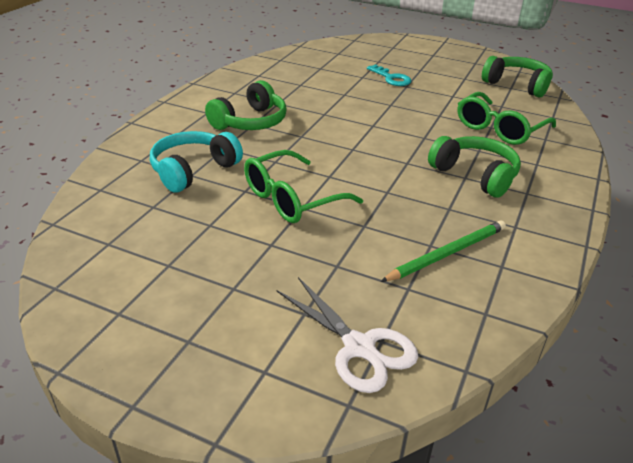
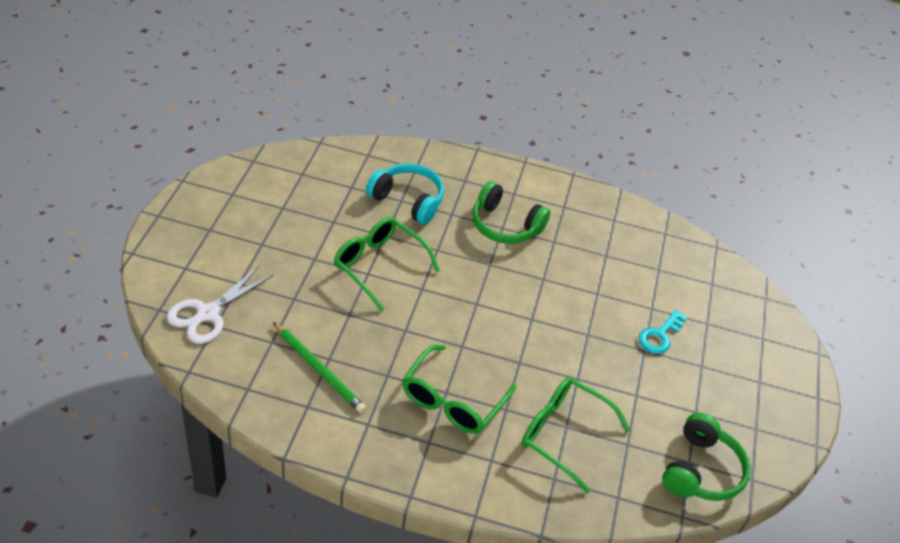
camera: 75 degrees right, 10 degrees up
(475, 175) = (452, 401): green headphones -> green glasses

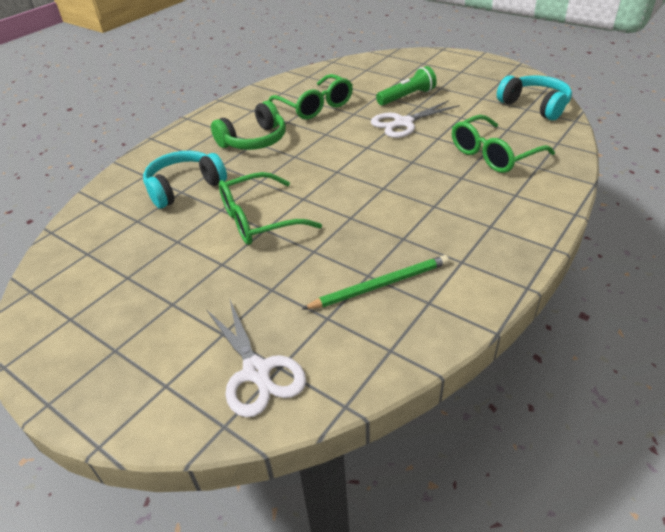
camera: 60 degrees left, 5 degrees down
(452, 401) = (445, 204): green glasses -> green glasses (315, 106)
(596, 342) = (403, 123): none -> white scissors
(660, 335) = (407, 97): turquoise key -> green flashlight
(701, 470) = (535, 106): green headphones -> turquoise headphones

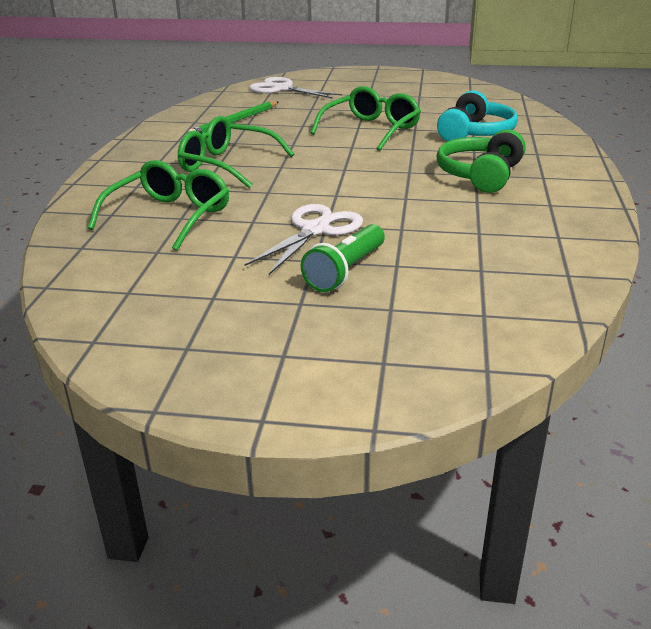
camera: 150 degrees right, 10 degrees down
(315, 106) = (470, 227): green glasses -> green glasses (227, 165)
(535, 106) = (113, 300): turquoise headphones -> none

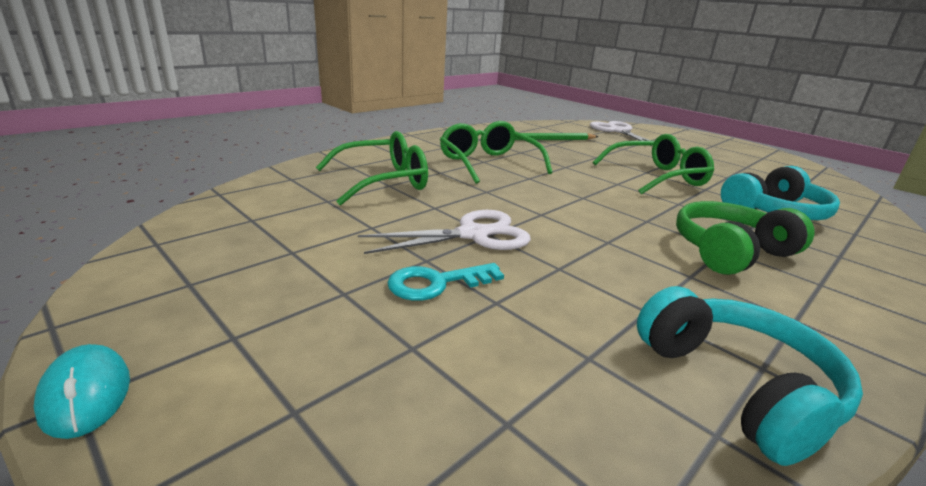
camera: 35 degrees right, 5 degrees down
(261, 416) = (86, 394): none -> turquoise mouse
(346, 271) = (436, 283): green flashlight -> turquoise key
(556, 250) = (737, 386): none -> turquoise headphones

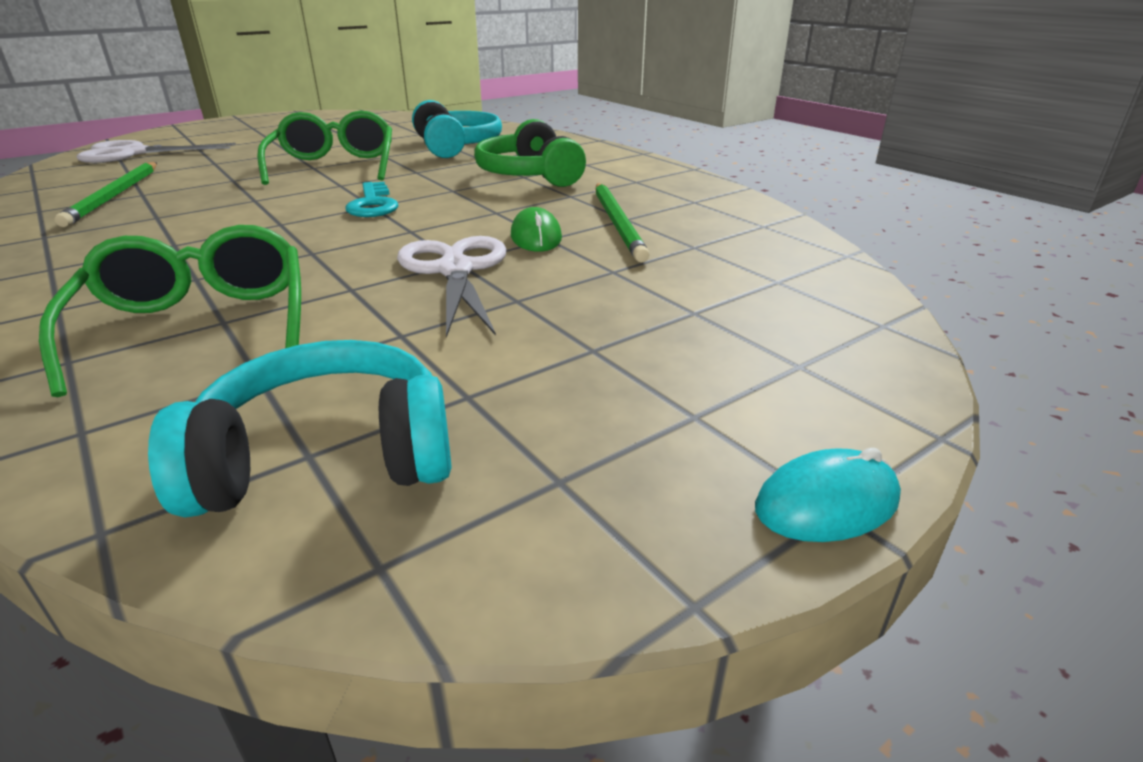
camera: 80 degrees left, 5 degrees up
(436, 283) = (574, 296): turquoise key -> turquoise key (373, 204)
(488, 163) = (189, 242): green glasses -> none
(557, 262) = (536, 237): none -> green mouse
(625, 305) = (617, 223): none -> green pencil
(737, 386) = (716, 211): turquoise headphones -> turquoise headphones (327, 457)

